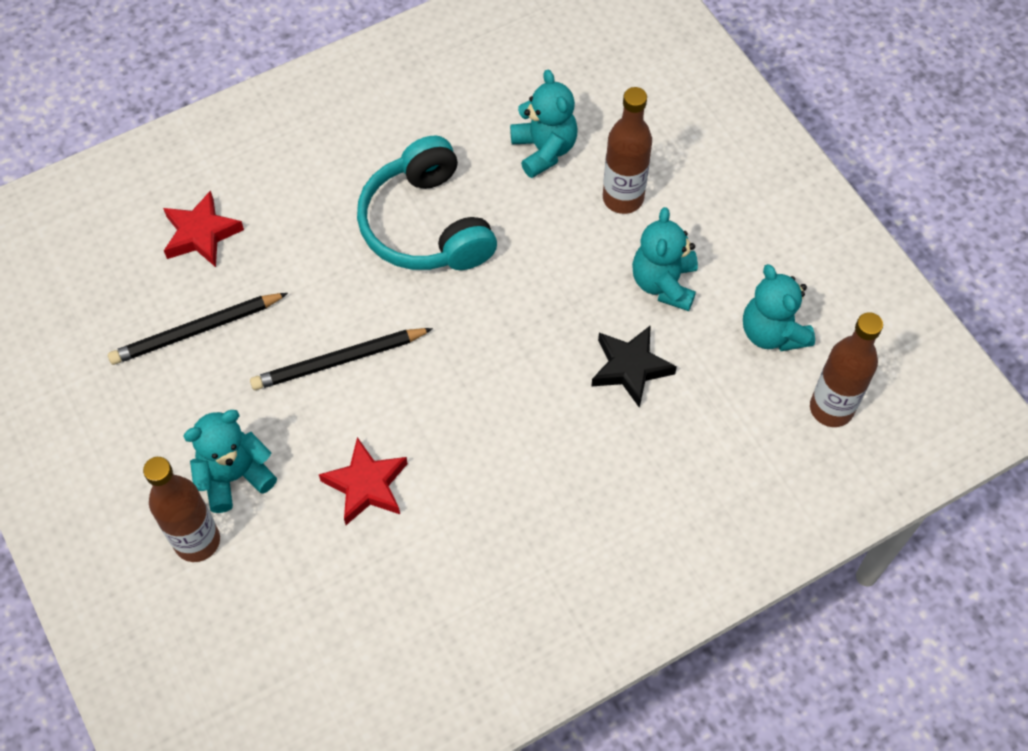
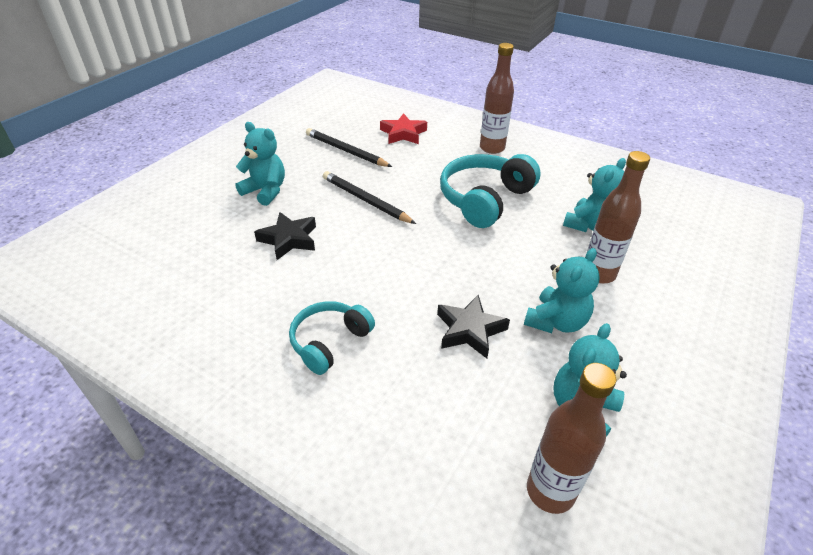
camera: 60 degrees right, 20 degrees down
(197, 541) = (217, 193): brown bottle -> brown bottle (492, 148)
(366, 485) = (289, 239): red star -> black star
(571, 509) = (329, 342): none -> turquoise headphones
(664, 283) = (556, 322): turquoise teddy bear -> turquoise teddy bear turned 150 degrees clockwise

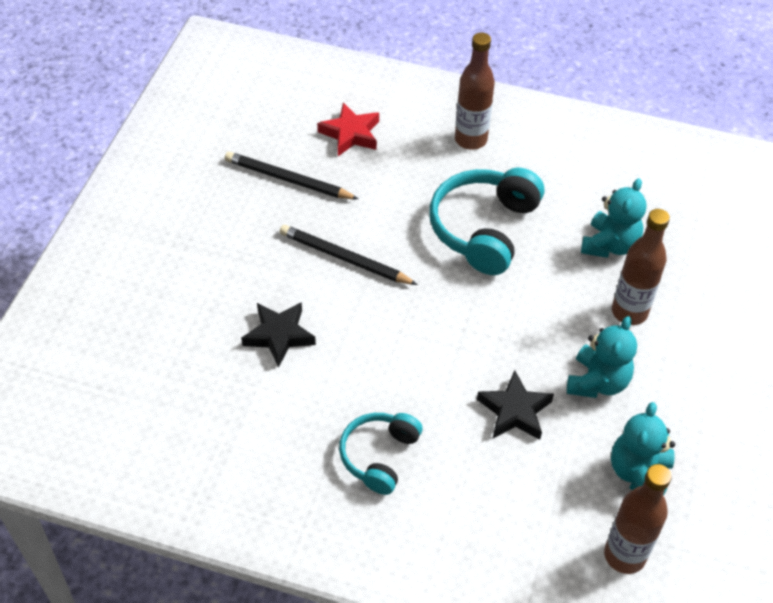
camera: 15 degrees left, 10 degrees up
(265, 191) = (217, 268): turquoise teddy bear -> none

